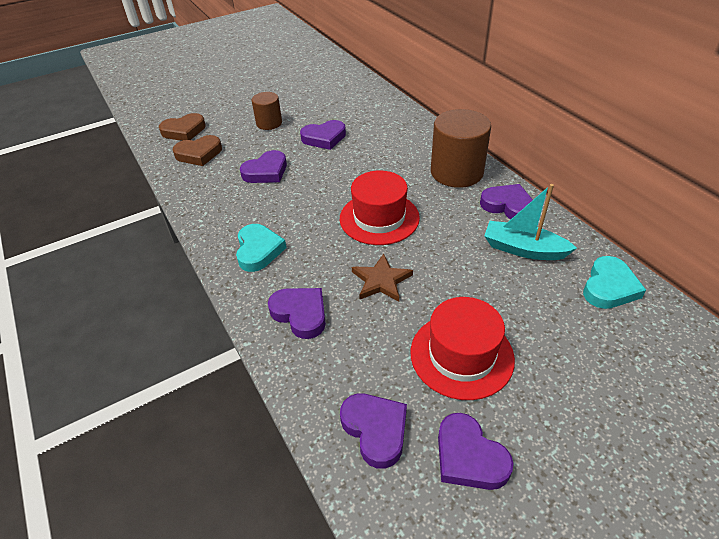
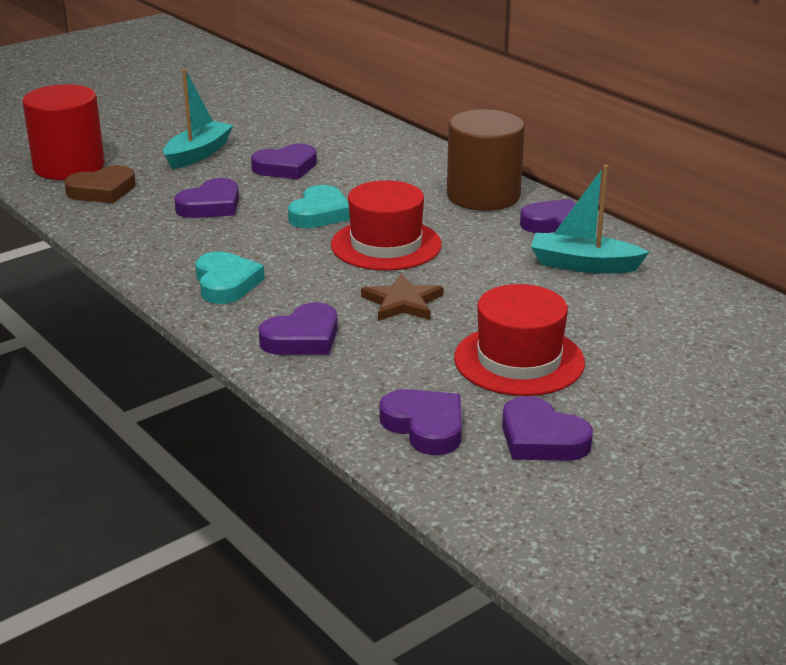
camera: 10 degrees left, 15 degrees down
(184, 131) = (69, 167): brown heart -> red cylinder
(269, 123) = (198, 154): brown cylinder -> turquoise boat
(300, 314) = (302, 338): purple heart -> purple heart turned 105 degrees clockwise
(609, 287) = (694, 293): turquoise heart -> turquoise heart (320, 213)

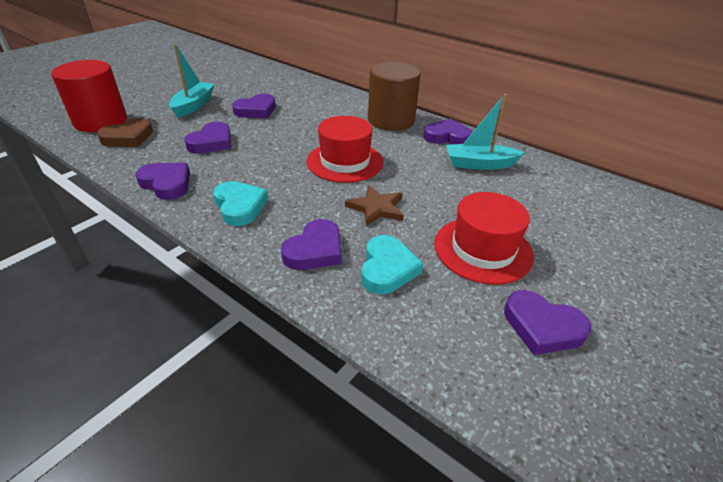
camera: 15 degrees left, 10 degrees up
(320, 213) = (290, 142): turquoise heart -> turquoise heart (387, 268)
(425, 426) = (448, 329): purple heart -> purple heart (167, 184)

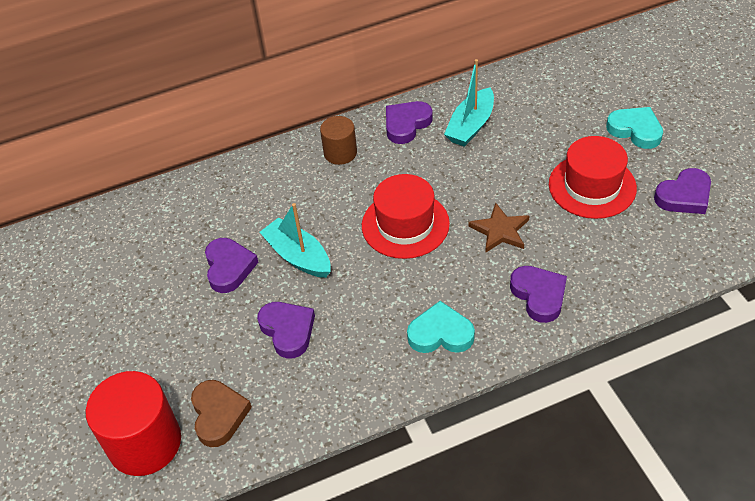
camera: 55 degrees left, 10 degrees up
(167, 184) = (360, 389): purple heart -> none
(193, 105) = (166, 330): turquoise boat -> turquoise boat (298, 256)
(387, 268) = (586, 255): turquoise heart -> turquoise heart (635, 130)
(391, 120) = (340, 153): brown cylinder -> brown cylinder, size x0.57

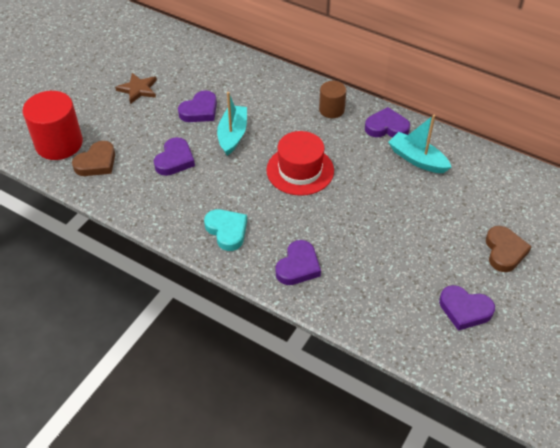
camera: 50 degrees right, 0 degrees up
(471, 126) = (417, 159): turquoise boat -> turquoise boat turned 45 degrees clockwise
(500, 231) = (336, 220): brown star -> brown star (138, 89)
(592, 186) = (423, 251): red hat -> none
(635, 130) = (504, 251): turquoise heart -> brown heart

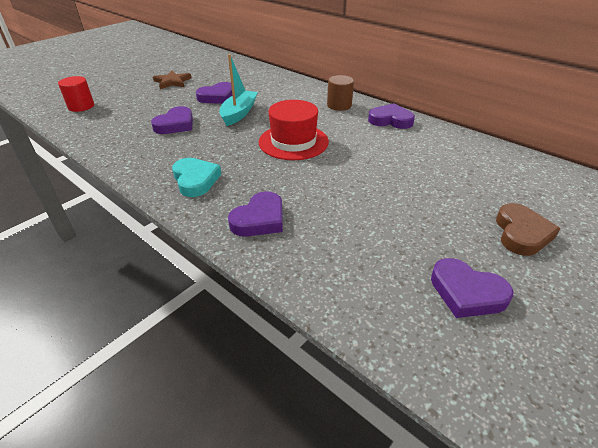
camera: 10 degrees right, 10 degrees down
(59, 143) = (81, 106): red cylinder -> red cylinder, size x0.57
(96, 162) = (103, 120): brown heart -> none
(417, 159) = (419, 144): turquoise boat -> none

